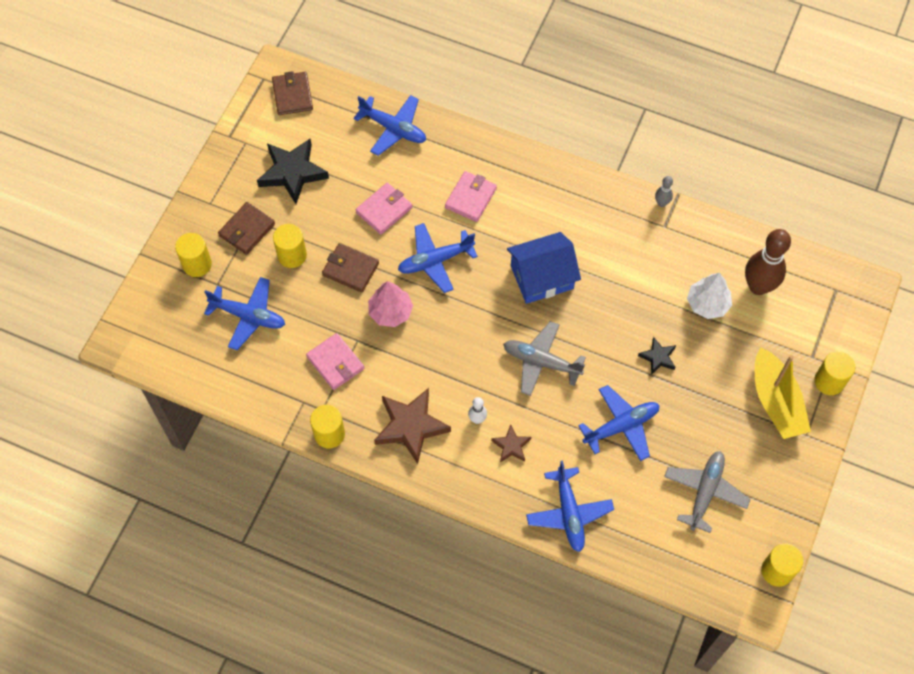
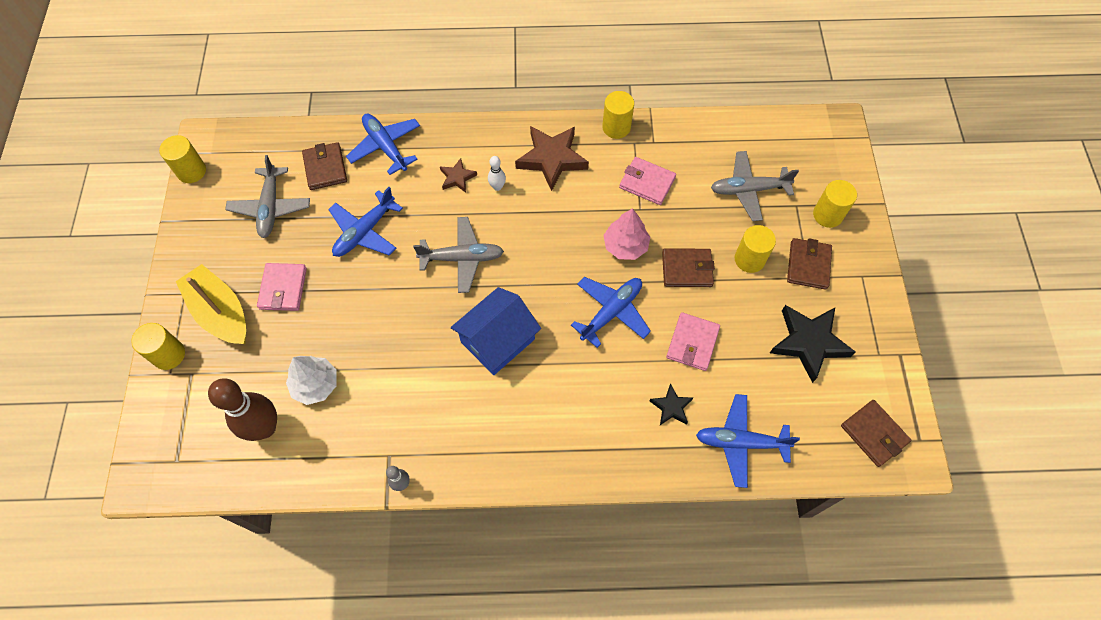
camera: 155 degrees right, 0 degrees up
(248, 316) = (748, 190): blue plane -> grey plane
(470, 198) = (612, 396): pink wallet -> pink wallet (283, 288)
(638, 514) = (325, 168): none -> brown wallet
(658, 357) = (350, 308): black star -> black star (671, 407)

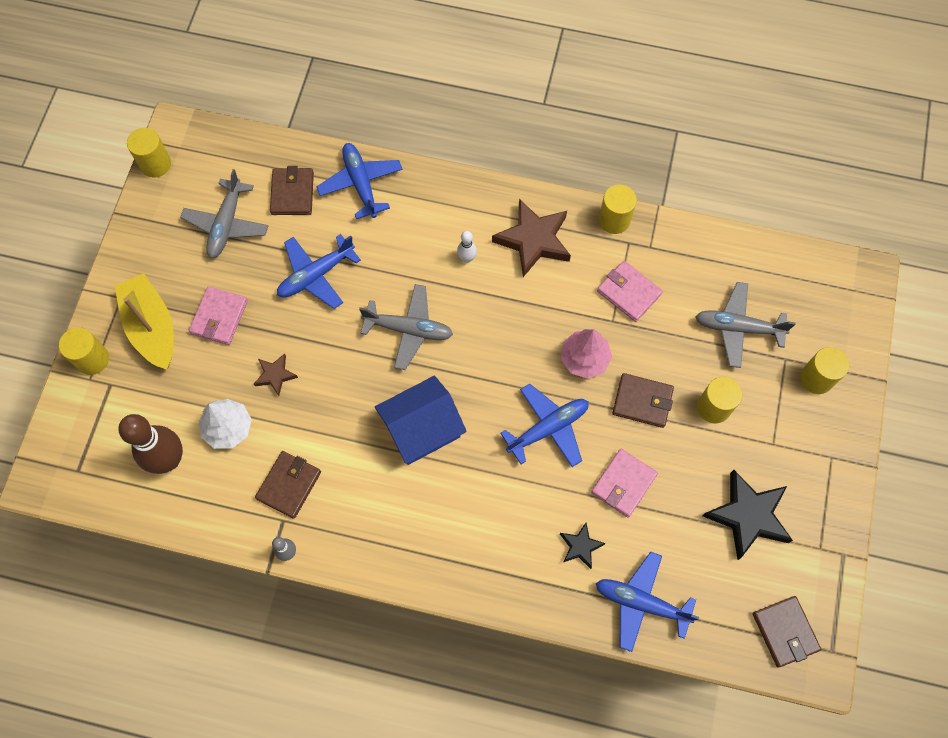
camera: 15 degrees right, 5 degrees up
(457, 178) = (427, 237): brown star -> brown star (275, 375)
(808, 265) = (776, 430): brown wallet -> brown wallet (289, 485)

